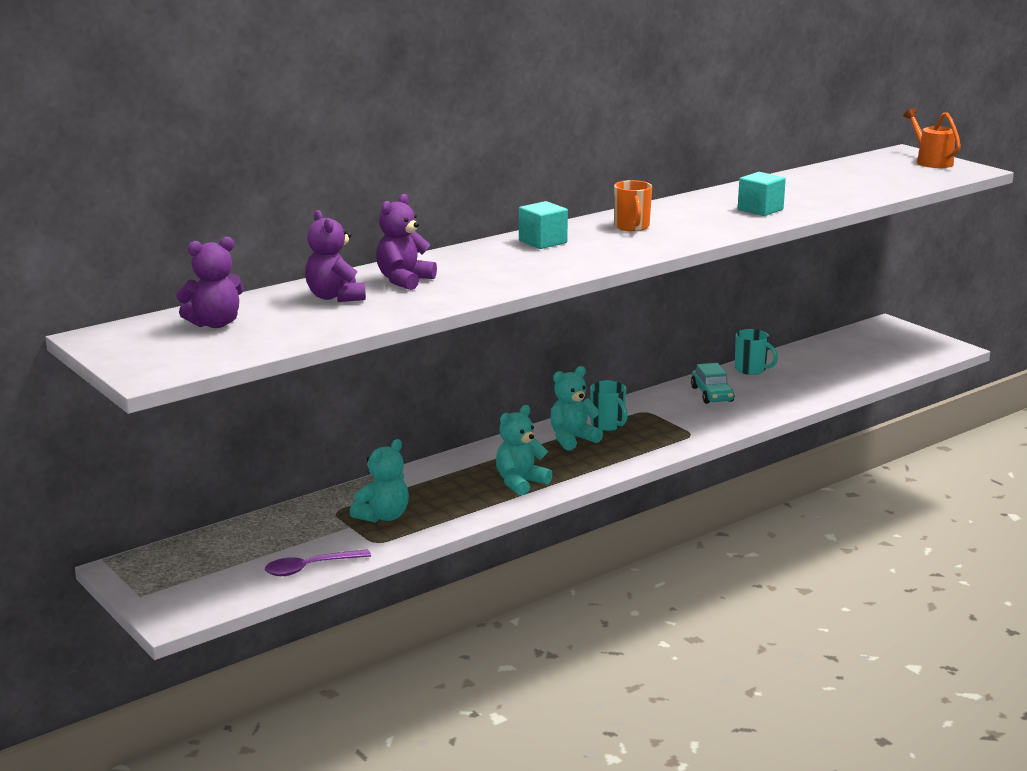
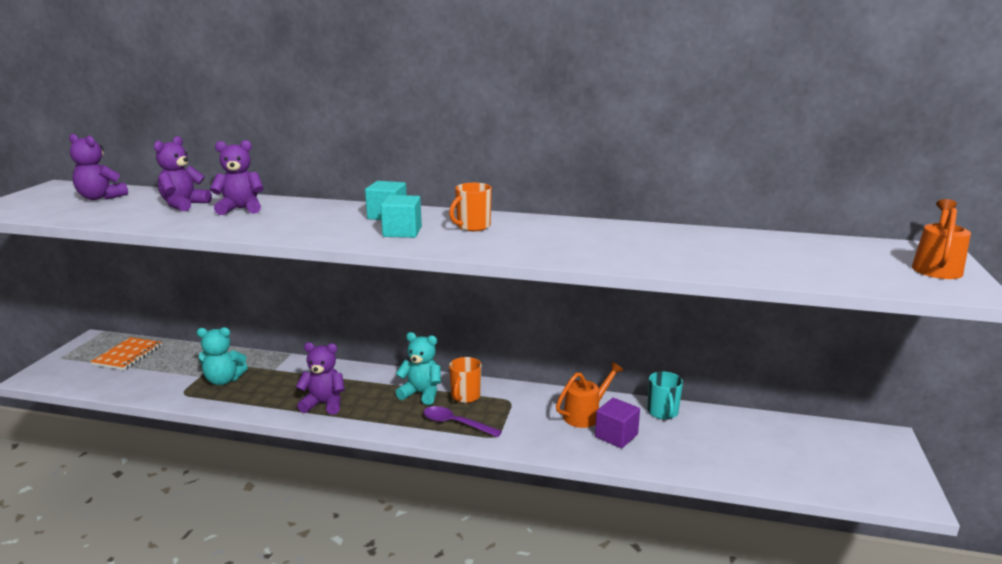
camera: 50 degrees right, 0 degrees up
(214, 555) = (128, 355): none -> orange notebook
(310, 568) = (128, 388): purple spoon -> purple spoon (456, 424)
(520, 483) = (324, 404): turquoise teddy bear -> purple teddy bear
(608, 425) = (465, 396): turquoise mug -> orange mug
(712, 394) = (585, 415): turquoise car -> orange watering can
(757, 396) = (616, 436): none -> purple cube
(760, 210) = (608, 249): turquoise cube -> turquoise cube (402, 232)

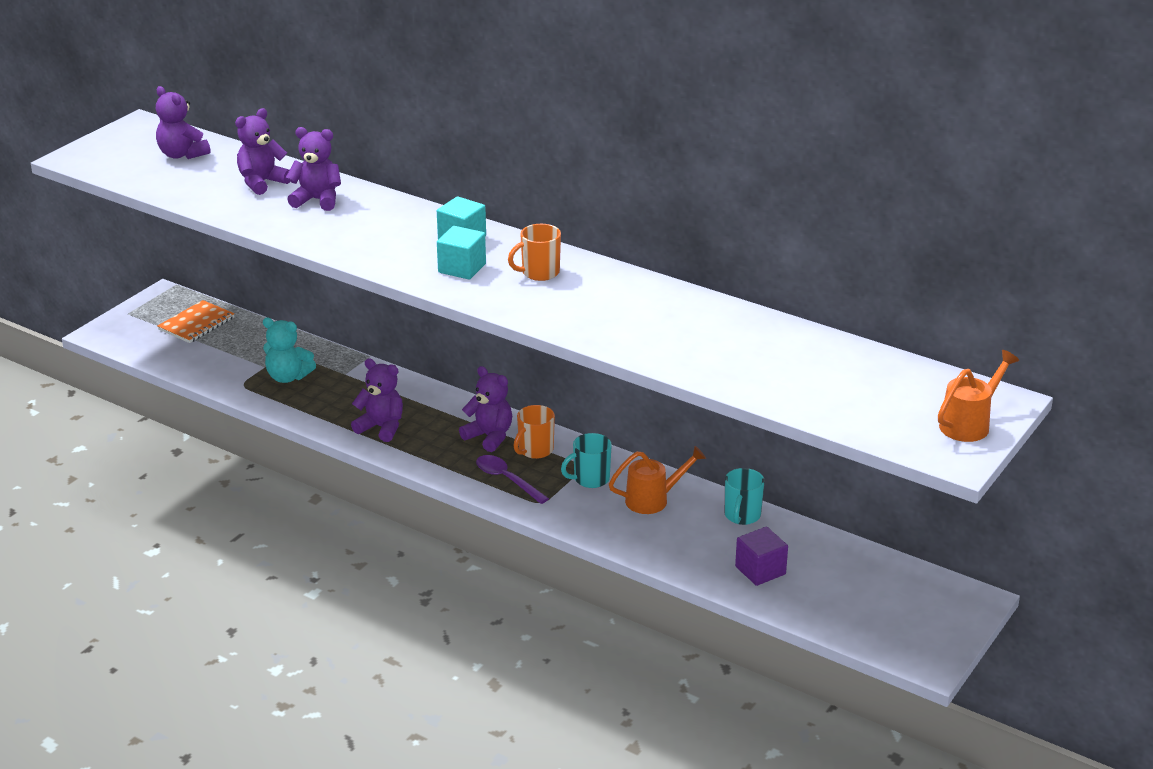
camera: 20 degrees right, 10 degrees up
(421, 393) = (489, 437): turquoise teddy bear -> purple teddy bear
(524, 409) = (590, 479): none -> turquoise mug
(616, 436) = (668, 530): purple cube -> purple cube (760, 570)

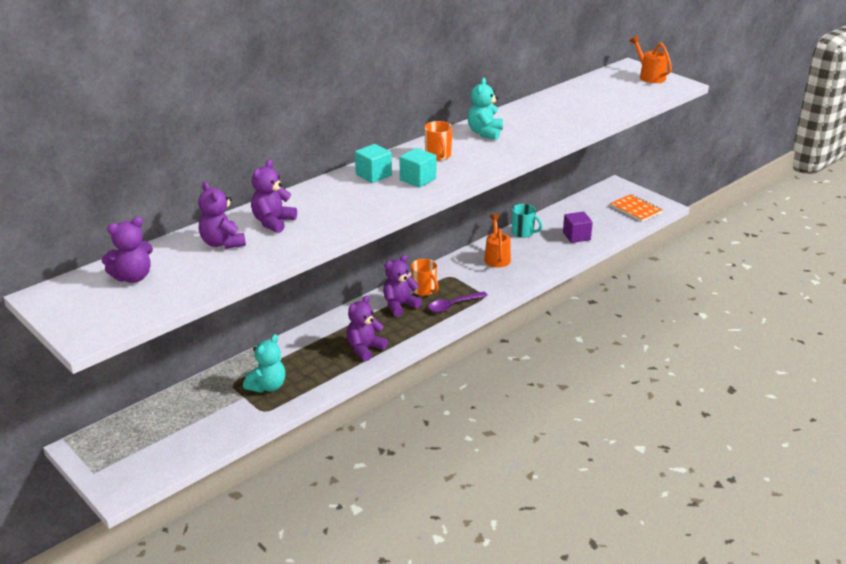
camera: 75 degrees left, 0 degrees up
(196, 324) = (146, 430): orange notebook -> orange notebook (636, 209)
(590, 479) = (466, 275): turquoise mug -> none
(634, 297) = (485, 133): none -> turquoise teddy bear

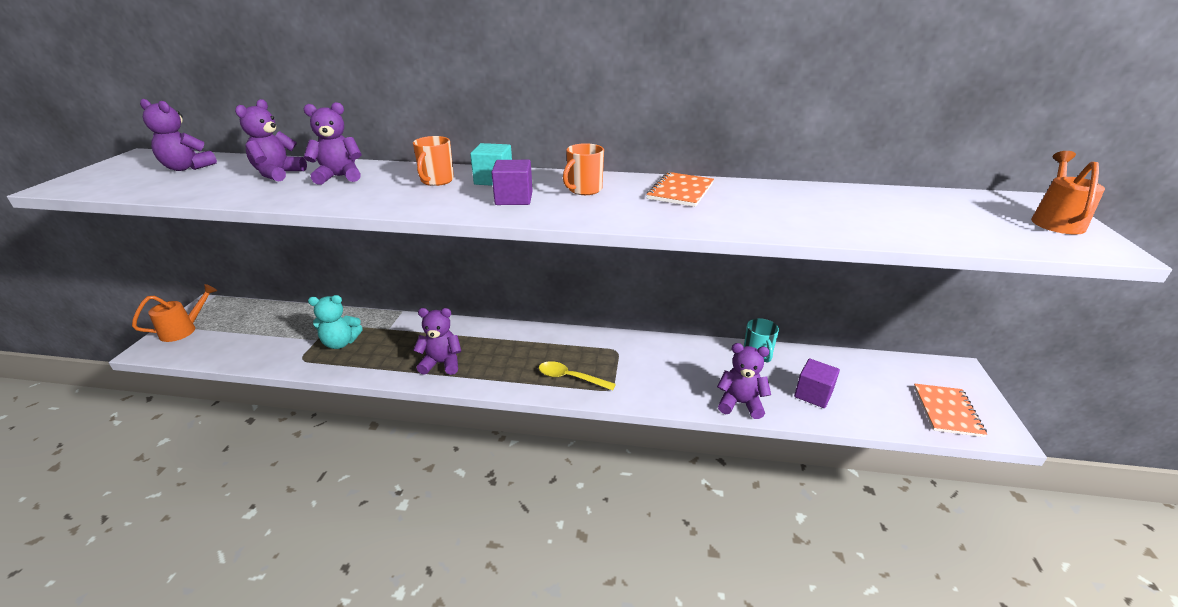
camera: 50 degrees right, 0 degrees up
(399, 305) = (532, 347): purple teddy bear -> purple teddy bear (740, 403)
(418, 179) = (514, 198): turquoise cube -> purple cube
(424, 290) = (574, 348): orange mug -> orange mug (436, 181)
(453, 305) = (570, 378): purple spoon -> yellow spoon
(485, 133) = (680, 191): turquoise teddy bear -> orange notebook
(497, 257) = (688, 361): orange watering can -> orange watering can (183, 330)

